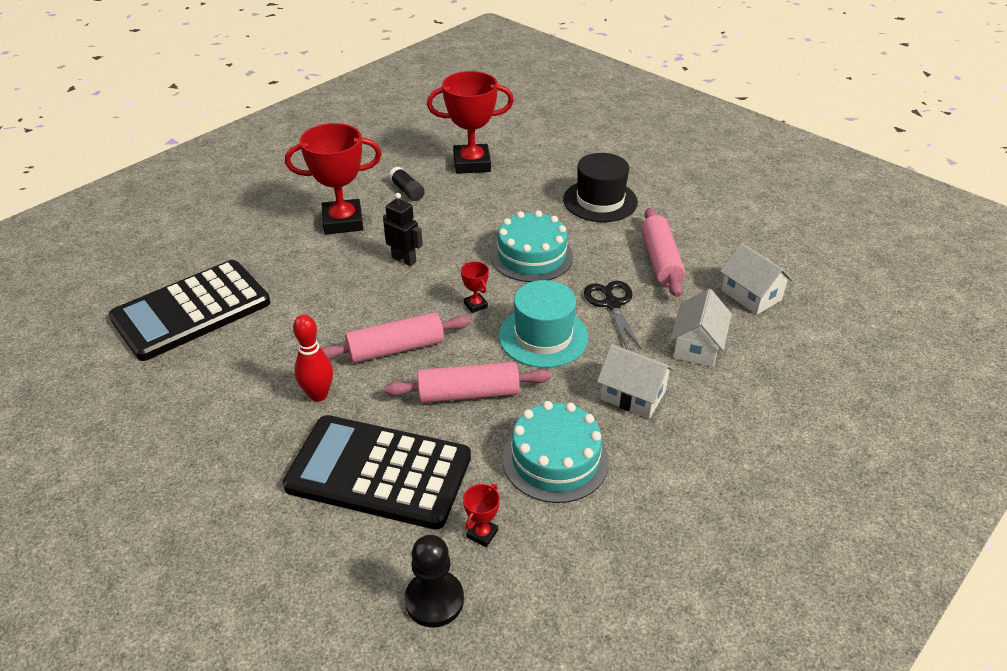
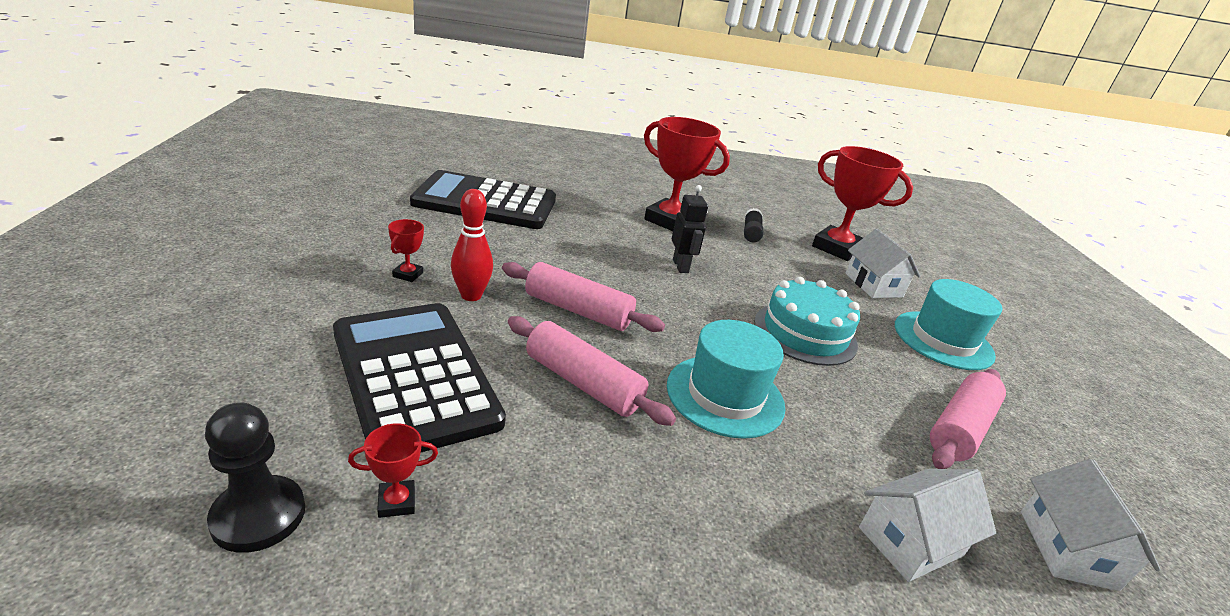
camera: 40 degrees right, 10 degrees down
(475, 305) = (694, 330): red trophy -> red trophy (408, 274)
(555, 459) = (572, 505): turquoise cake -> none
(600, 201) = (943, 340): black hat -> turquoise hat
(612, 304) = (844, 424): black scissors -> none
(633, 395) = (752, 522): white house -> white house (873, 285)

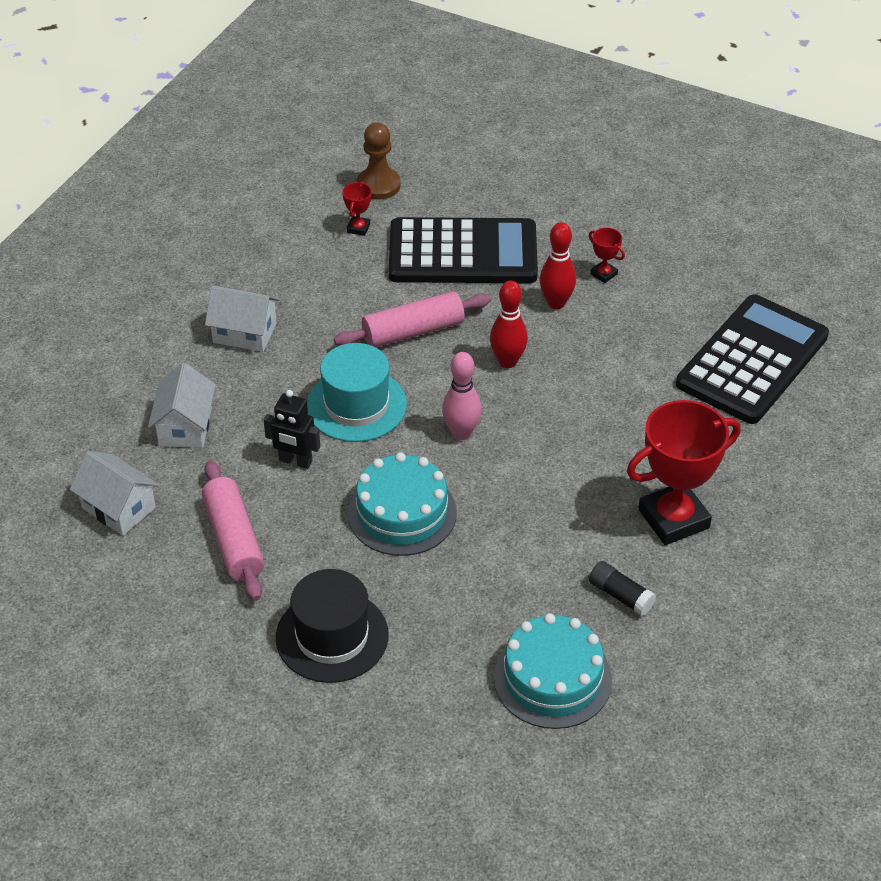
camera: 125 degrees right, 15 degrees up
(258, 516) = (378, 185): black pawn -> brown pawn
(578, 310) = (507, 361): pink rolling pin -> red bowling pin
(681, 266) = (559, 474): black robot -> black robot (295, 461)
(690, 320) = (461, 433): none -> pink bowling pin
(836, 248) = (552, 678): red trophy -> turquoise cake
(873, 285) = (454, 652): white house -> white house (244, 333)
(943, 340) = (332, 636): turquoise hat -> black hat

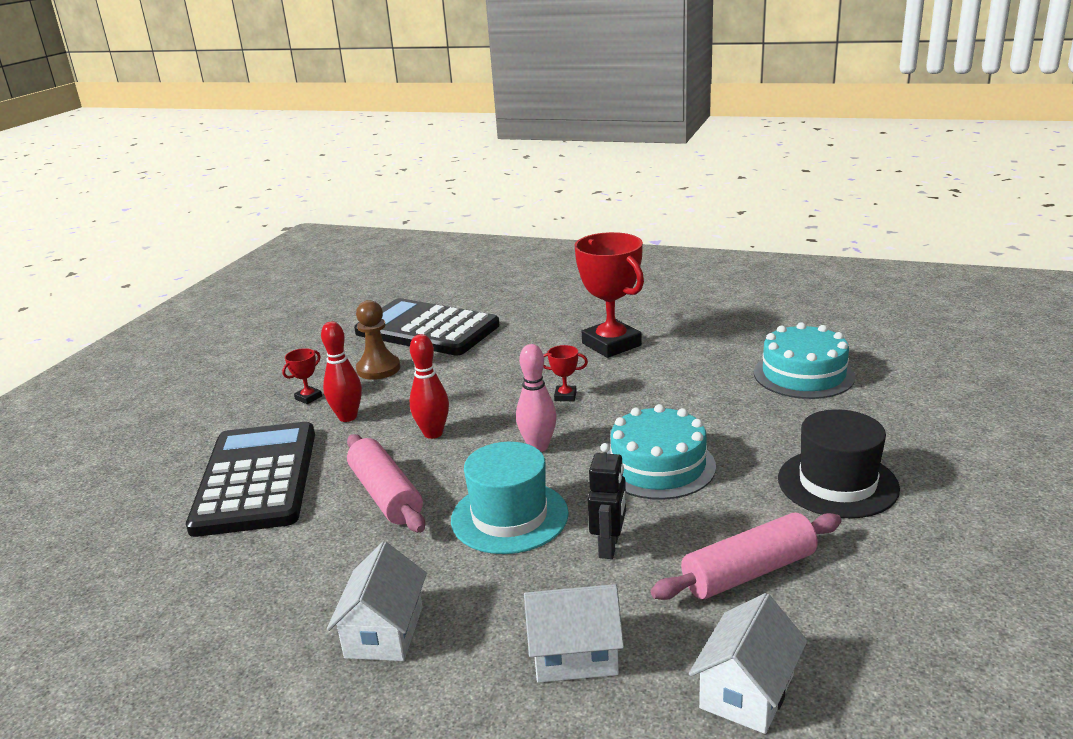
camera: 95 degrees left, 20 degrees down
(358, 228) = (185, 563): red trophy -> red trophy (565, 396)
(378, 185) = (100, 559): brown pawn -> brown pawn (378, 369)
(620, 595) = (702, 357): black glue stick -> none

